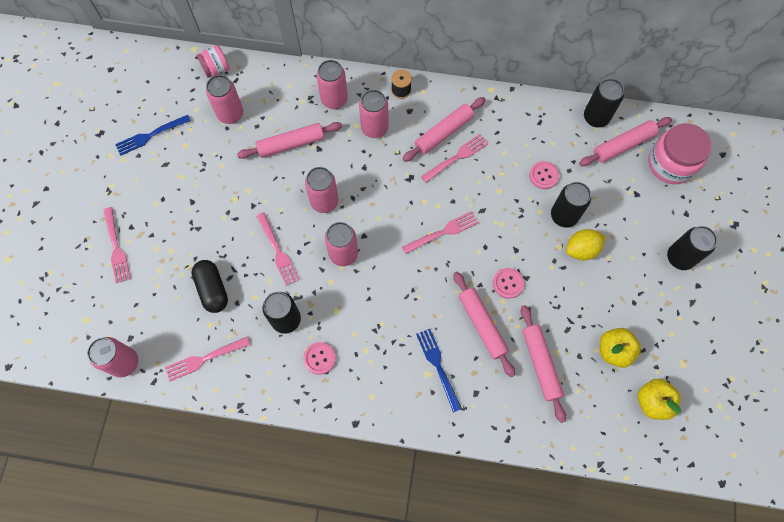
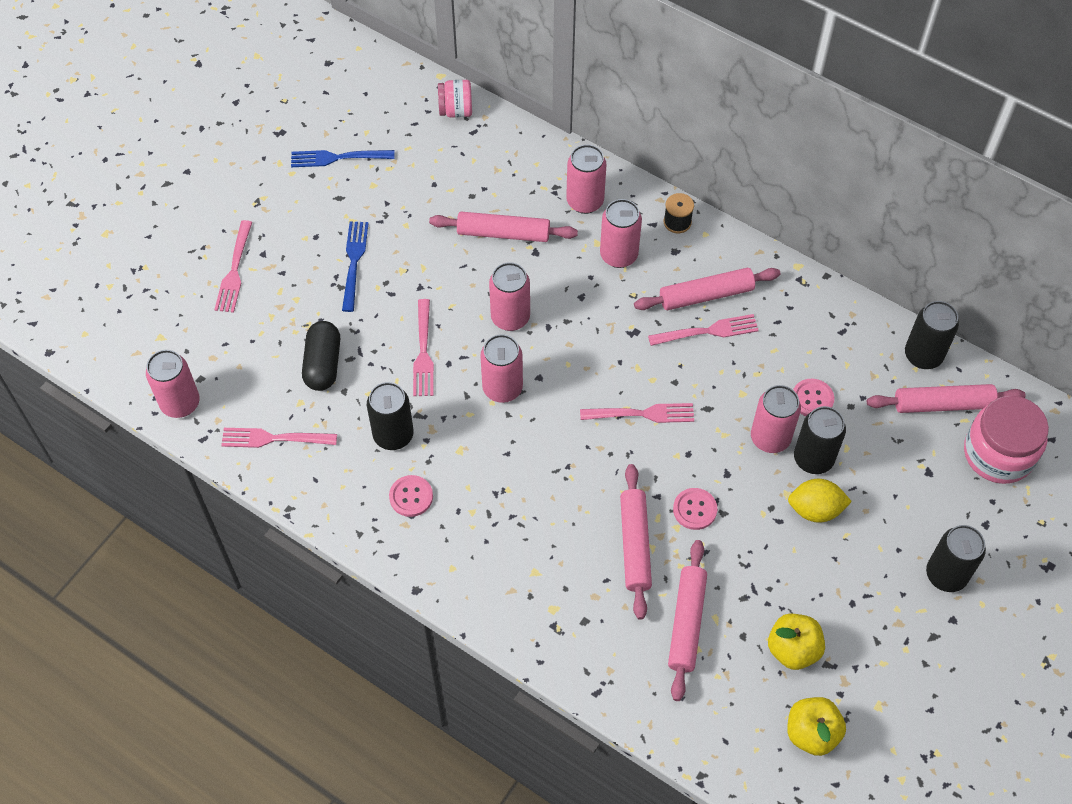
camera: 25 degrees right, 10 degrees down
(230, 114) = (446, 170): pink can -> pink can (770, 438)
(438, 366) = (553, 569): blue fork -> blue fork (354, 262)

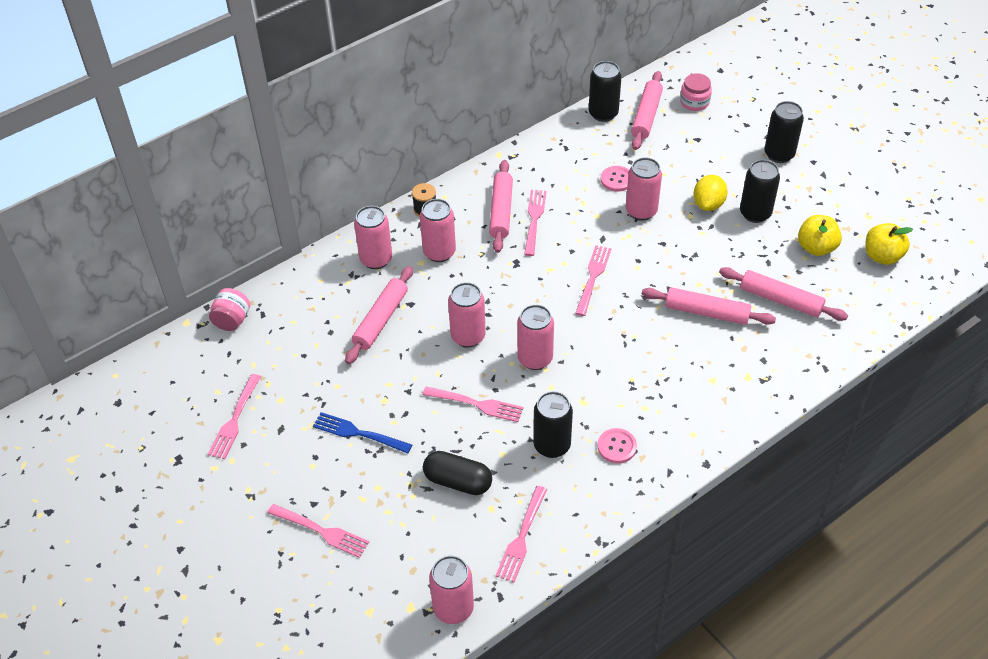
camera: 70 degrees left, 10 degrees down
(338, 158) = (235, 419): blue fork -> pink fork
(695, 509) = (687, 269): pink button -> none
(813, 459) = (666, 193): black can -> black can (755, 213)
(998, 453) = (694, 102): pink jar -> pink jar, size x0.57

